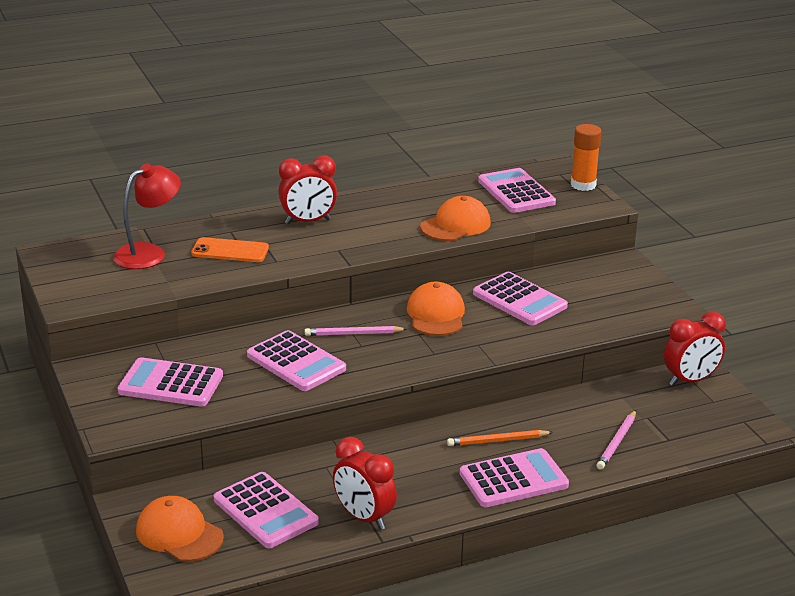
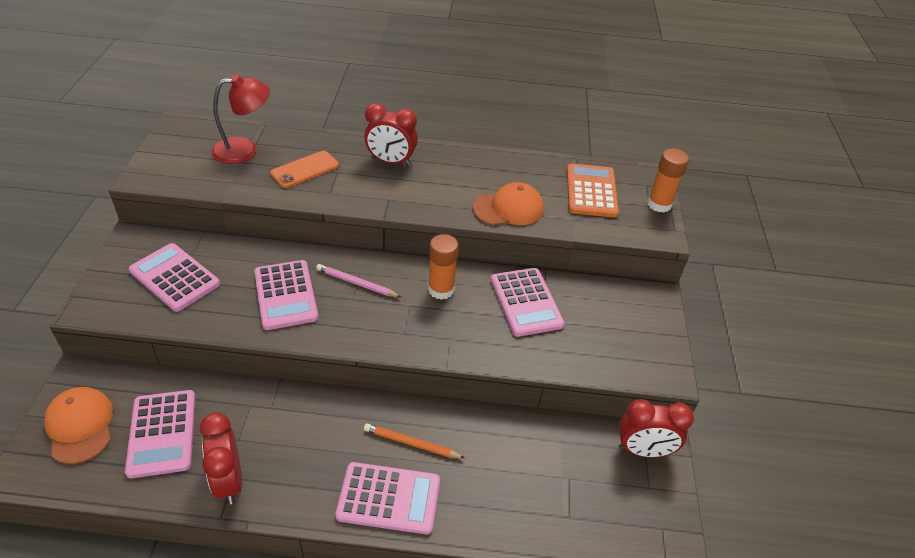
camera: 25 degrees right, 15 degrees up
(230, 251) = (305, 169): orange phone -> orange phone turned 75 degrees counterclockwise
(436, 314) = (441, 289): orange cap -> orange glue stick
(516, 192) = (591, 191): pink calculator -> orange calculator
(617, 442) = (517, 497): pink pencil -> none

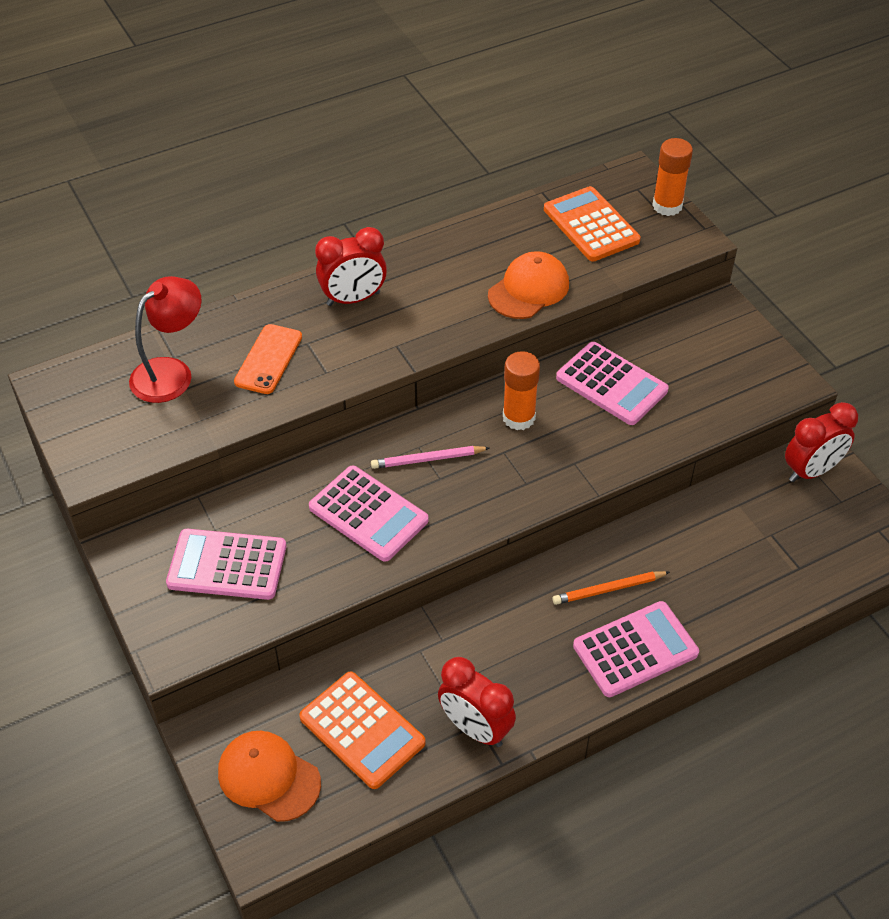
camera: 30 degrees left, 5 degrees up
(162, 433) = (362, 730): pink calculator -> orange calculator

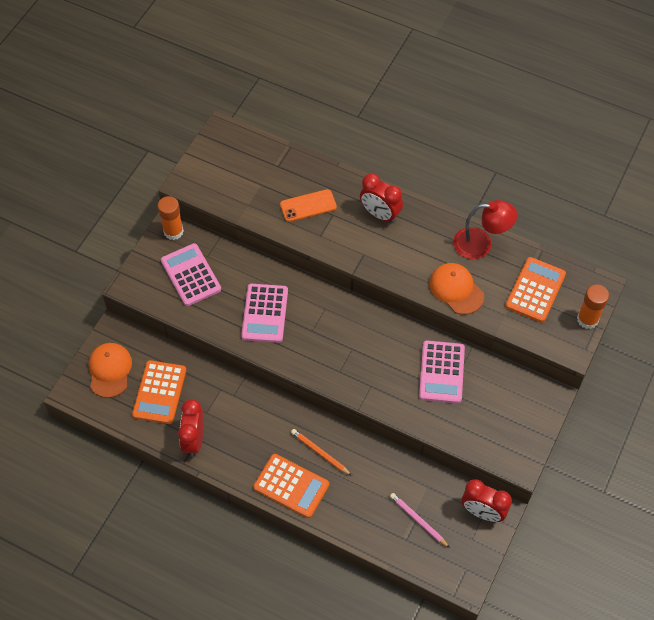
camera: 55 degrees right, 10 degrees up
(171, 372) = (267, 172): red lamp -> red lamp (481, 244)
(428, 459) = (319, 317): pink pencil -> pink pencil (418, 520)
(518, 418) = (381, 342): orange glue stick -> orange glue stick (173, 231)
(528, 289) = (456, 289): orange cap -> orange cap turned 135 degrees counterclockwise
(635, 650) = (291, 486): pink calculator -> orange calculator

